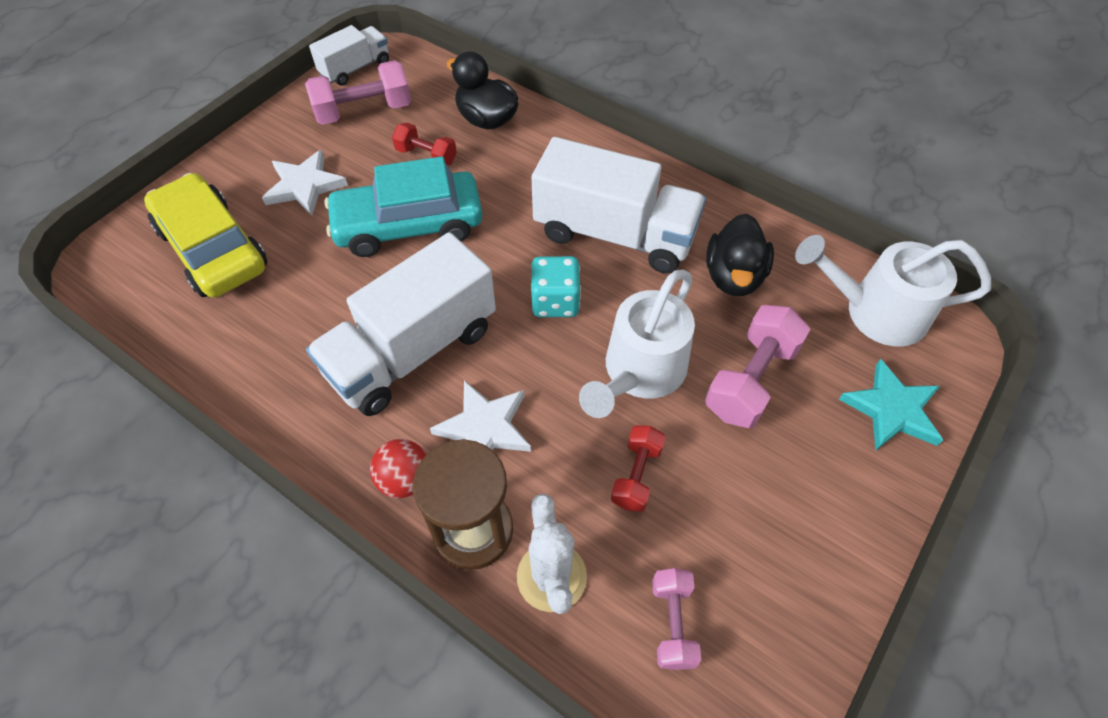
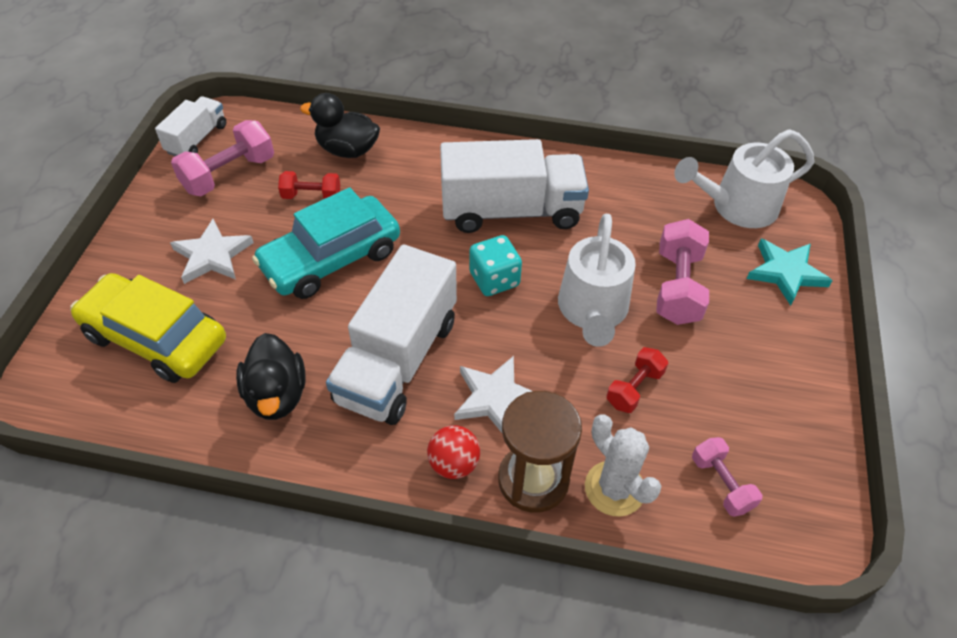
camera: 25 degrees left, 5 degrees down
(636, 475) = (634, 388): red dumbbell -> red dumbbell turned 45 degrees clockwise
(733, 276) = (621, 214): black duck -> black duck (277, 395)

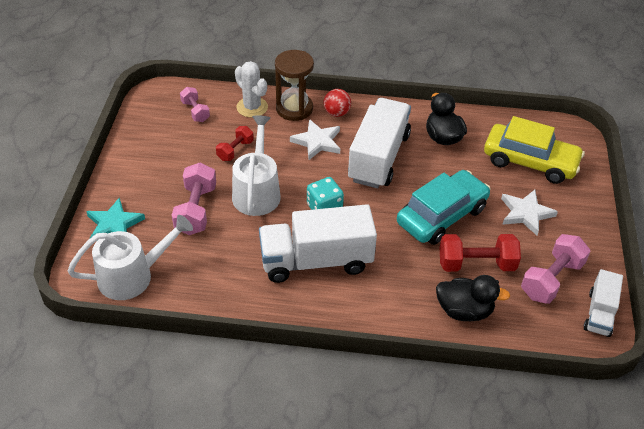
camera: 175 degrees right, 5 degrees down
(311, 196) = (476, 264): red dumbbell -> red dumbbell, size x1.65

